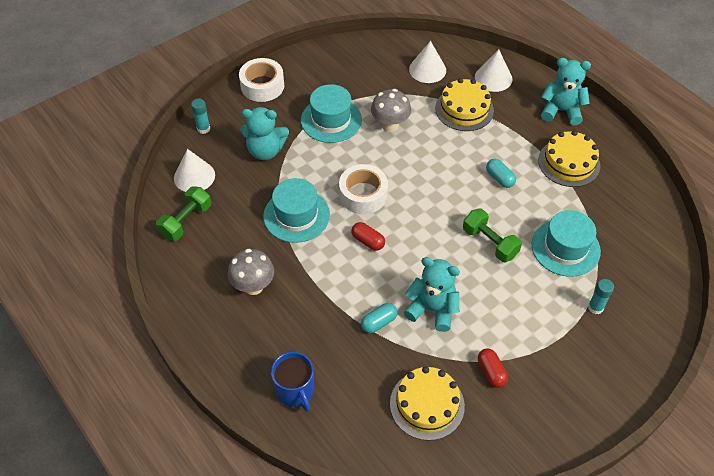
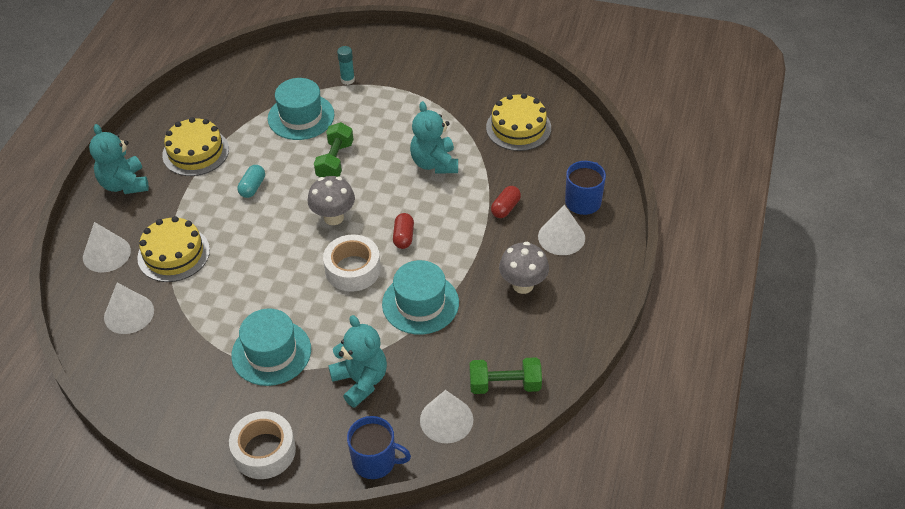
camera: 125 degrees left, 5 degrees down
(203, 128) = (375, 461): turquoise glue stick -> blue mug
(274, 345) = (561, 237): none -> white cone
(379, 322) = (477, 187): turquoise capsule -> none
(390, 125) = (242, 299): grey mushroom -> grey mushroom (333, 217)
(491, 372) = (458, 108): red capsule -> red capsule (505, 208)

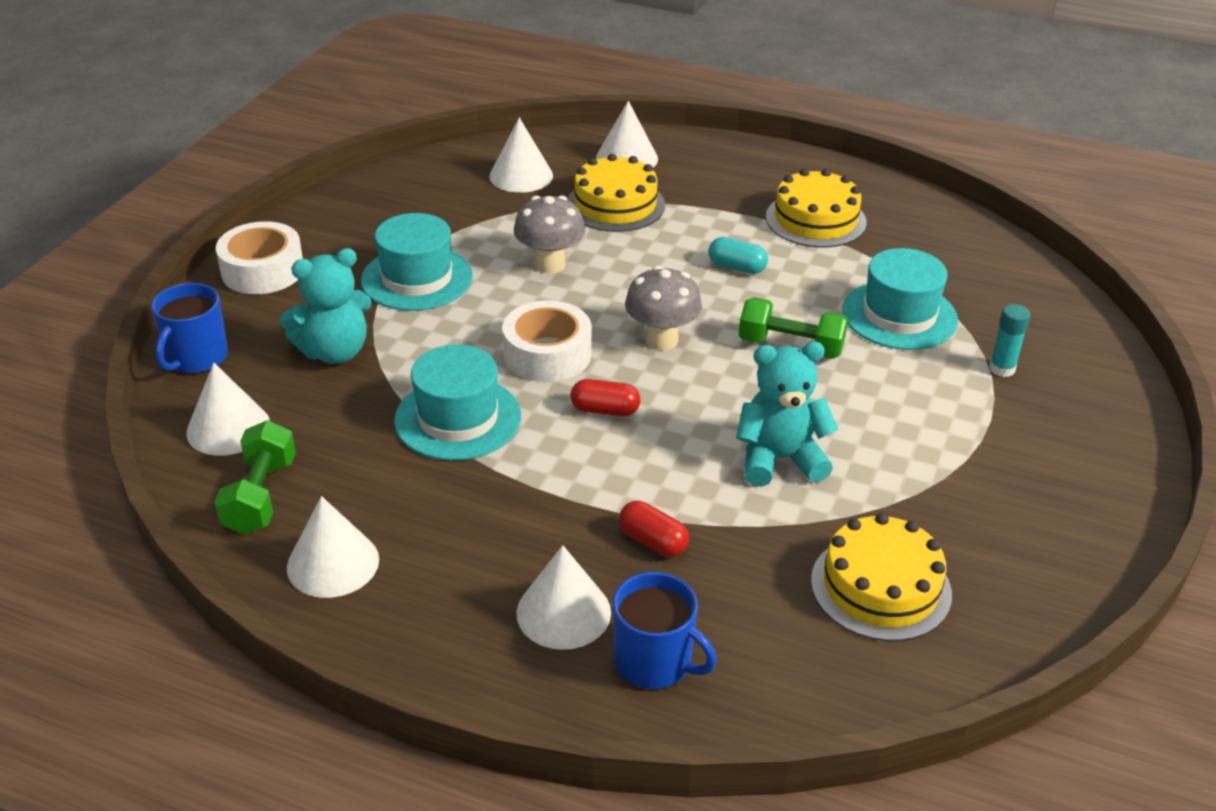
camera: 95 degrees right, 10 degrees down
(124, 184) = (753, 167): turquoise teddy bear -> none
(523, 285) = (460, 542): grey mushroom -> grey mushroom (550, 264)
(550, 337) = (333, 563): none -> white cone

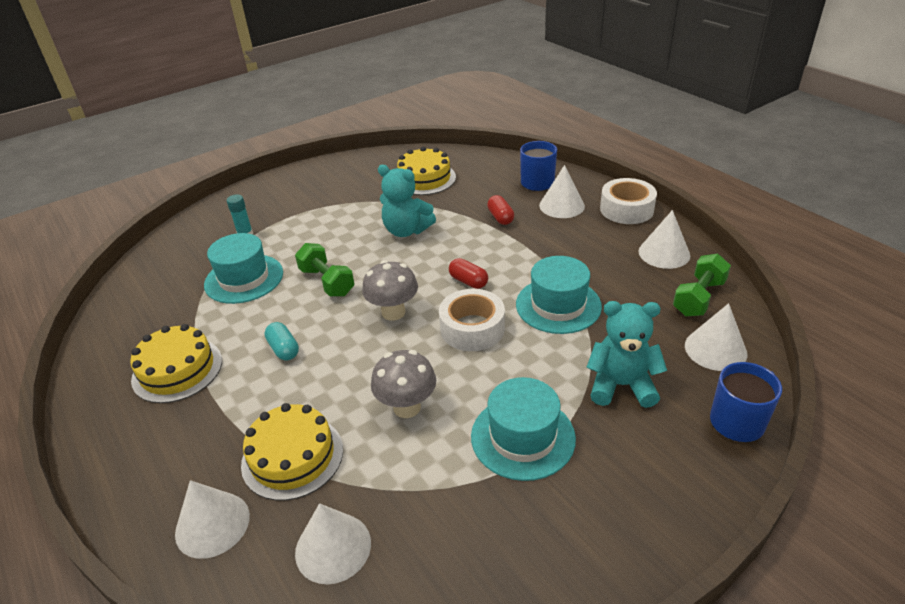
camera: 145 degrees left, 0 degrees up
(262, 270) = (663, 510): white tape -> white tape (626, 209)

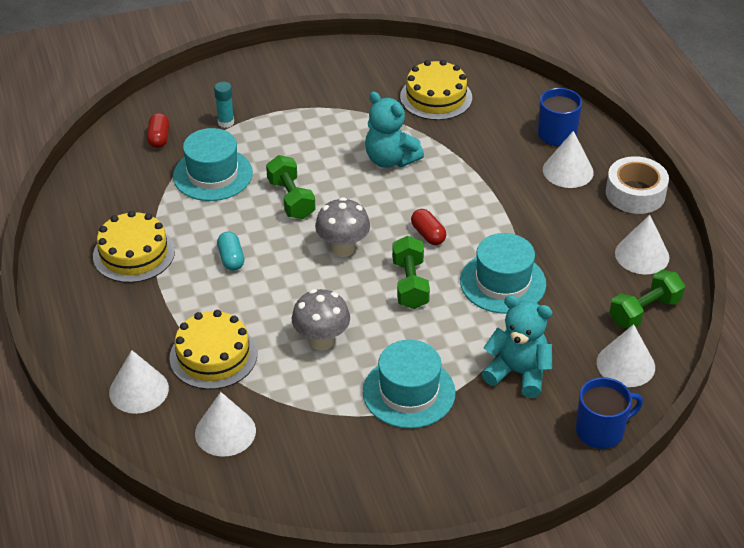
camera: 15 degrees right, 5 degrees up
(472, 328) = (410, 284): white tape -> green dumbbell
(500, 217) = (495, 169): red capsule -> red capsule (159, 138)

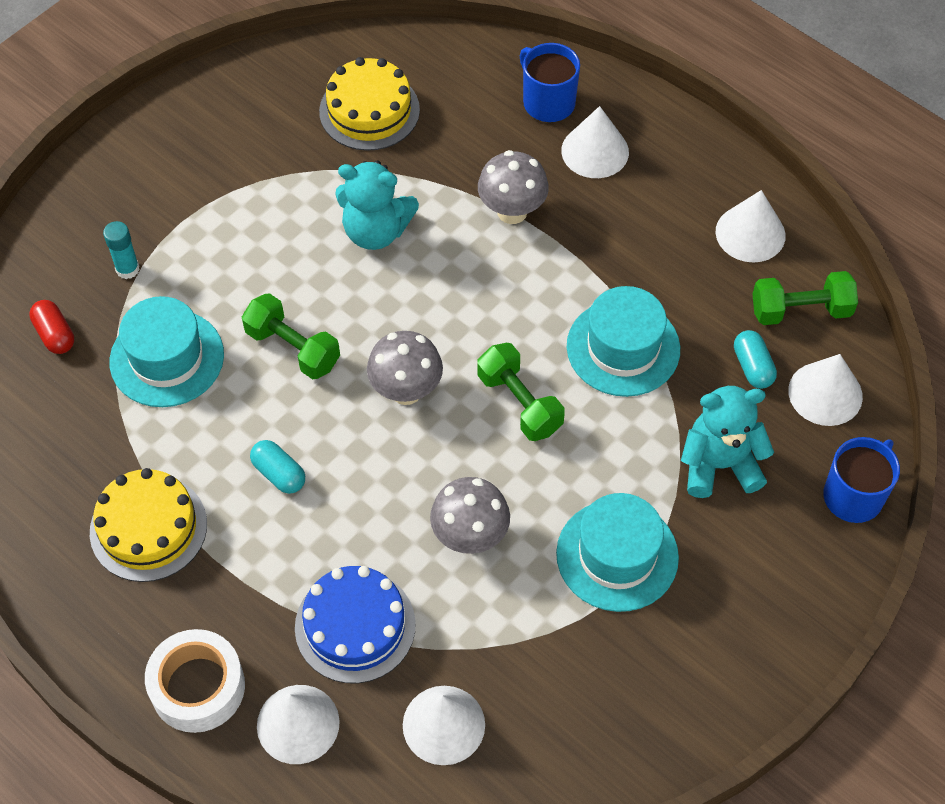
camera: 30 degrees left, 15 degrees up
(213, 356) = (355, 626): yellow cake -> blue cake
(428, 234) = (493, 321): red capsule -> none
(486, 182) = (512, 211): none -> grey mushroom
(585, 329) = (752, 367): none -> turquoise capsule
(635, 193) = (690, 149): white tape -> white tape (198, 687)
(644, 311) = (800, 310): green dumbbell -> green dumbbell turned 60 degrees clockwise

